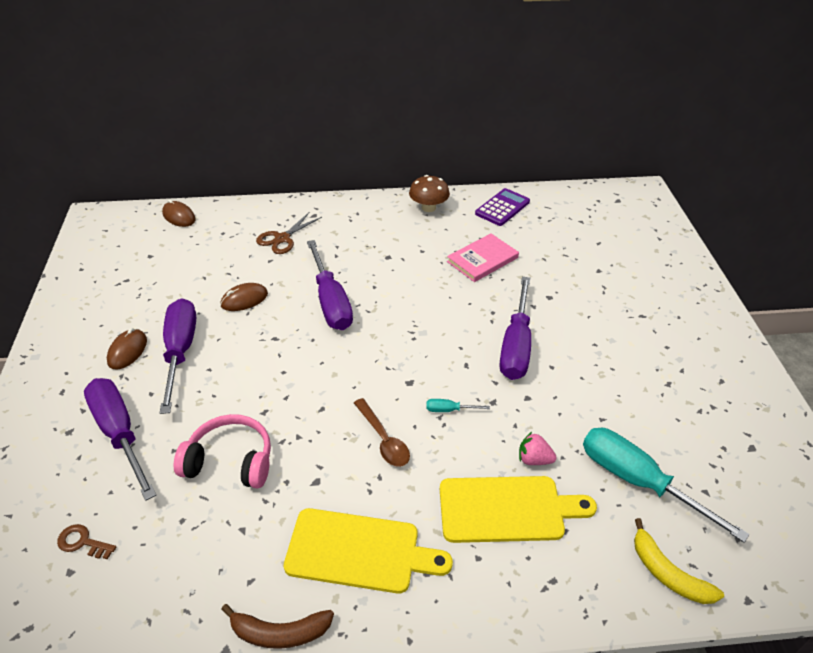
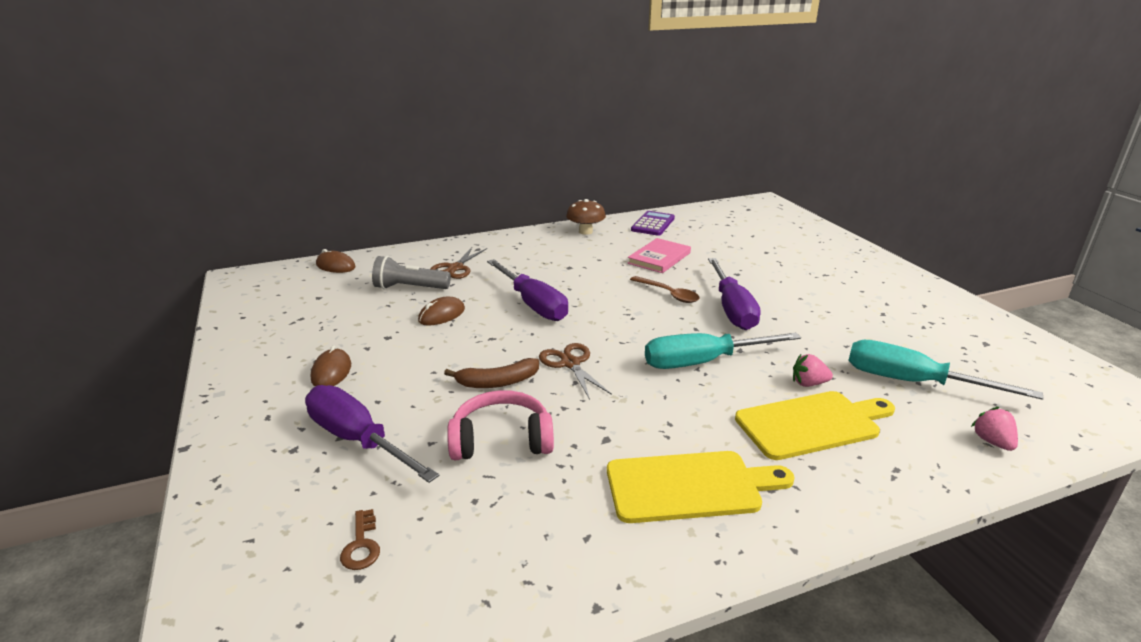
camera: 15 degrees left, 15 degrees down
(82, 542) = (361, 545): brown key -> brown key turned 105 degrees counterclockwise
(180, 351) = (393, 363): purple screwdriver -> none
(231, 258) = (410, 288): none -> grey flashlight
(279, 632) = (649, 576): brown banana -> brown banana (497, 382)
(328, 385) = (570, 363): none -> brown scissors
(383, 439) = (654, 394): brown spoon -> brown spoon (668, 294)
(449, 410) = (703, 362): turquoise screwdriver -> turquoise screwdriver, size x2.47
(667, 573) = (992, 442): yellow banana -> pink strawberry

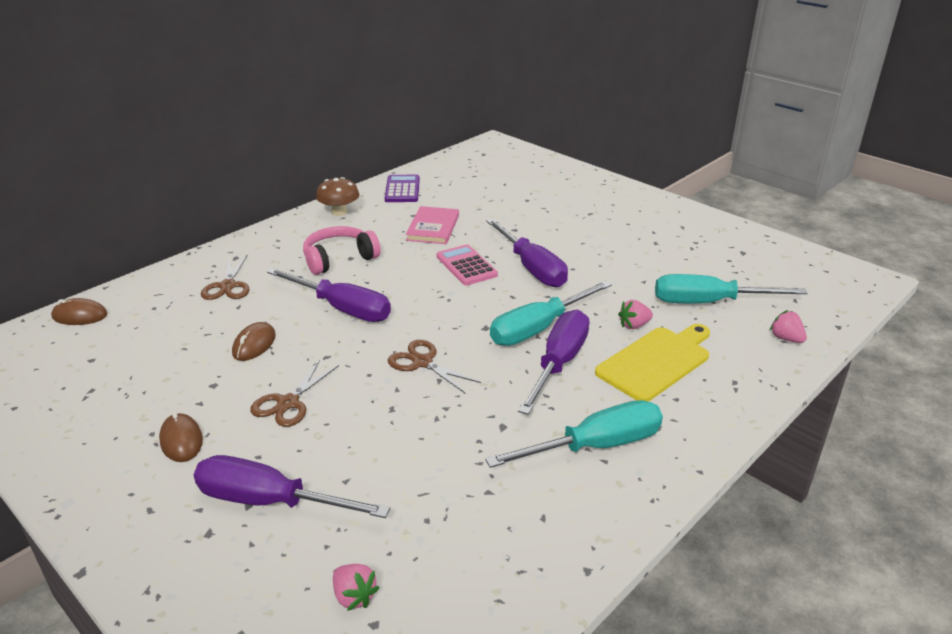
camera: 25 degrees left, 5 degrees up
(361, 545) = (354, 596): brown key -> pink strawberry
(410, 288) = (193, 322): grey flashlight -> none
(432, 366) = (287, 403): none -> brown scissors
(497, 382) = (366, 401): brown banana -> none
(501, 440) = (411, 457): pink headphones -> pink headphones (339, 259)
(668, 294) = (466, 266): brown spoon -> pink calculator
(689, 486) = (595, 446): yellow cutting board -> turquoise screwdriver
(702, 398) = (558, 363): none -> purple screwdriver

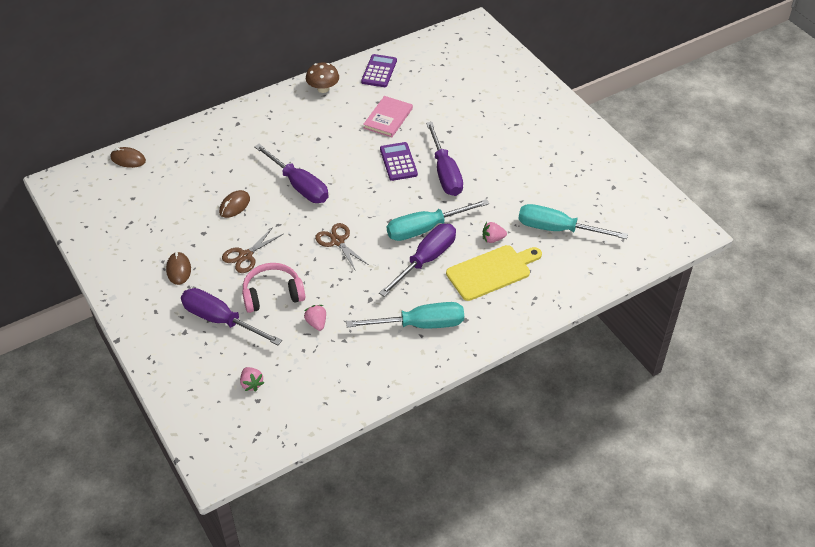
camera: 15 degrees right, 15 degrees up
(227, 286) = (227, 150): brown scissors -> none
(339, 259) = (309, 138): pink headphones -> pink headphones (272, 294)
(466, 266) = (398, 162): pink calculator -> purple calculator
(786, 338) = (593, 271): pink strawberry -> pink strawberry (316, 323)

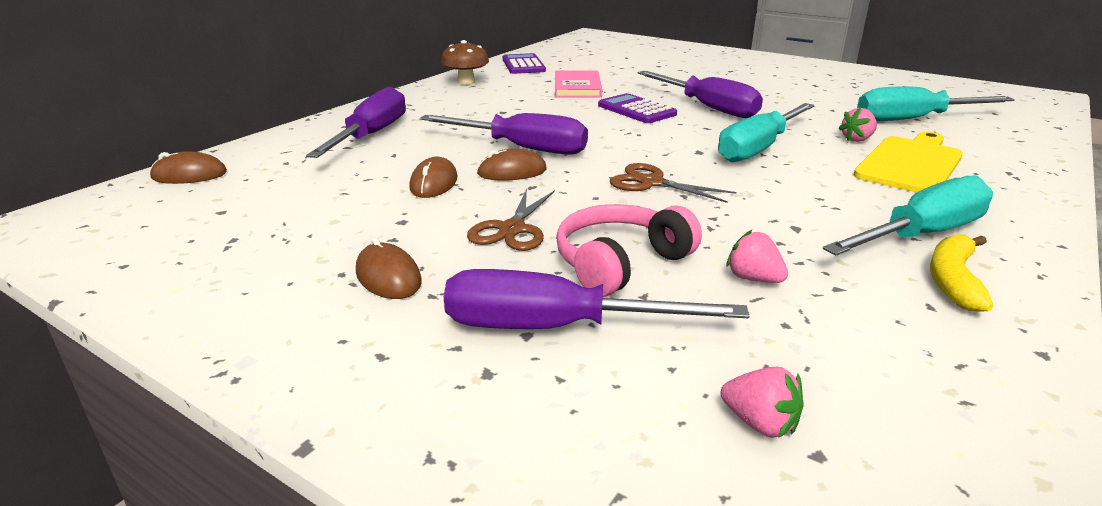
camera: 25 degrees left, 20 degrees down
(278, 208) = (512, 172): none -> brown mouse
(396, 354) = (953, 280): none -> yellow banana
(426, 260) = (807, 172): purple screwdriver -> purple screwdriver (371, 135)

